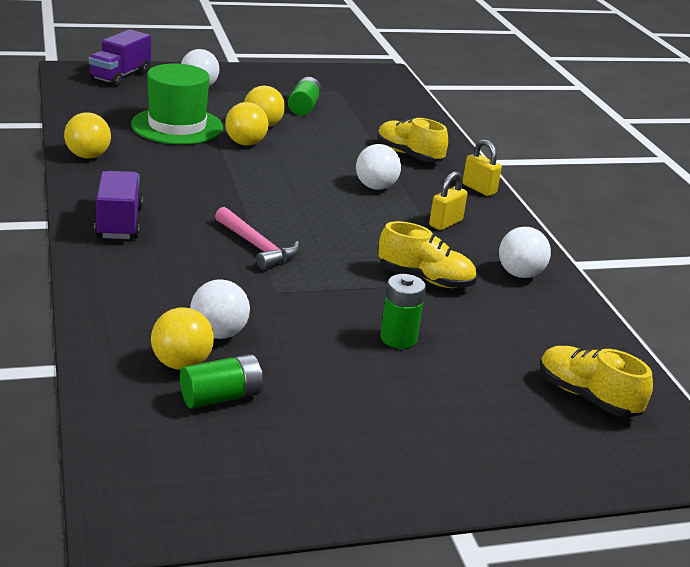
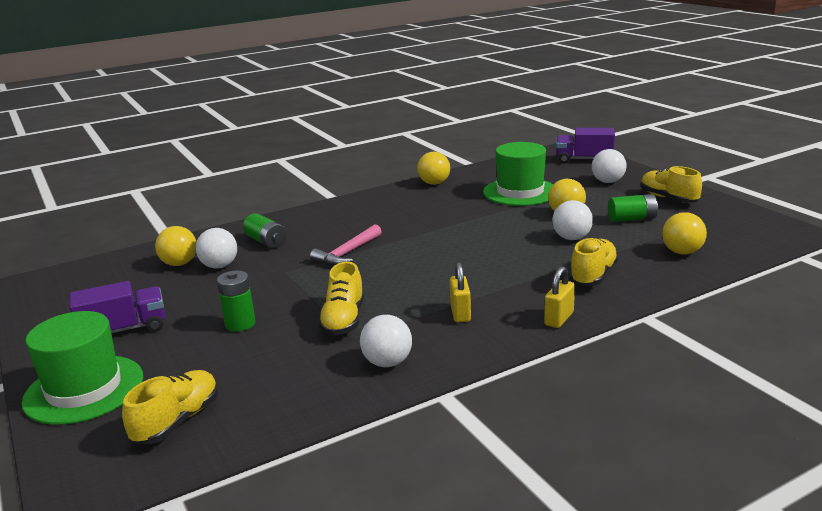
camera: 80 degrees right, 5 degrees down
(119, 223) = (346, 211): purple truck -> purple truck (124, 330)
(221, 397) = (145, 281): green battery -> green battery (266, 241)
(245, 143) = (521, 216): yellow ball -> yellow ball (682, 252)
(272, 81) = (668, 199): none -> yellow shoe
(375, 187) = (501, 273): white ball -> white ball (571, 238)
(445, 223) = (460, 313): yellow padlock -> yellow padlock turned 60 degrees clockwise
(504, 457) = (84, 389): none -> green hat

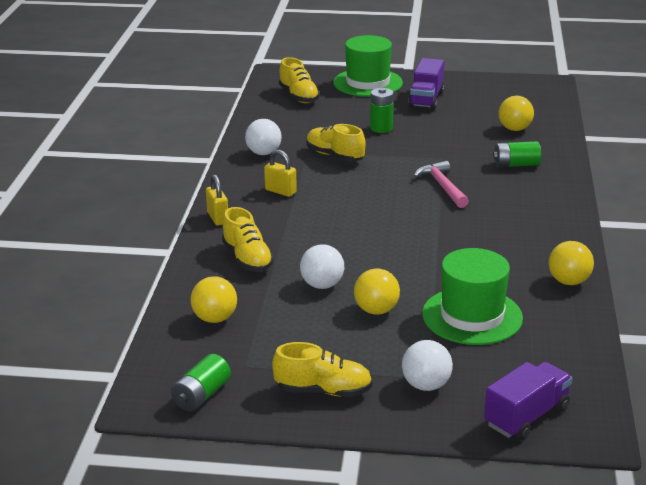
camera: 125 degrees right, 5 degrees up
(219, 266) = (489, 140): white ball -> none
(632, 219) = (311, 337): green battery -> green battery (201, 395)

